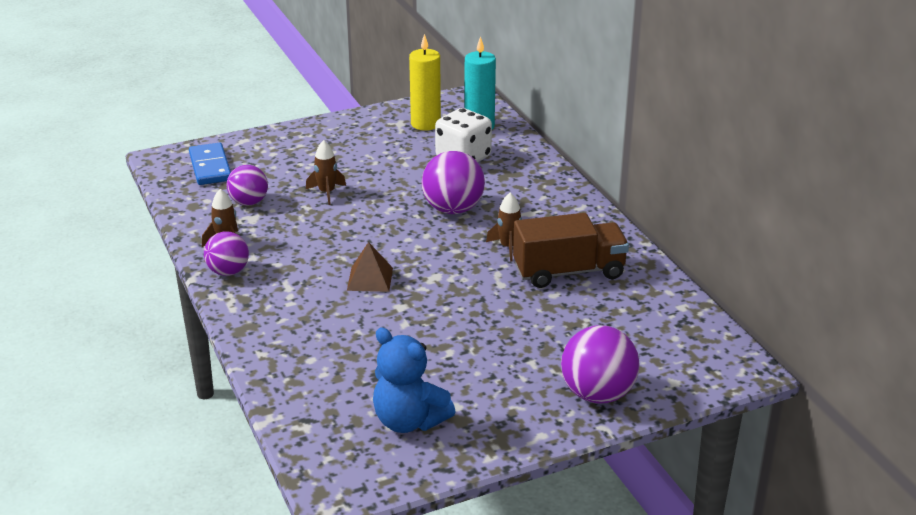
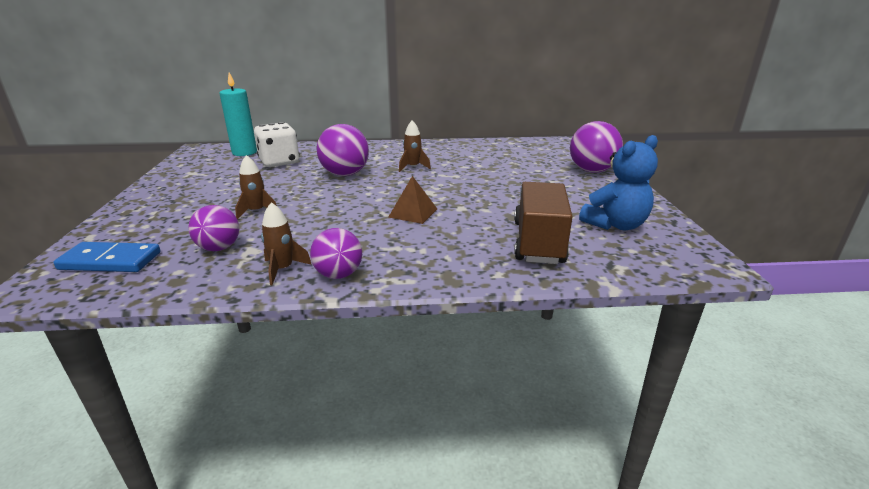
camera: 70 degrees left, 5 degrees down
(425, 124) = (210, 165): yellow candle -> none
(569, 272) = (456, 158): brown truck -> brown truck (538, 242)

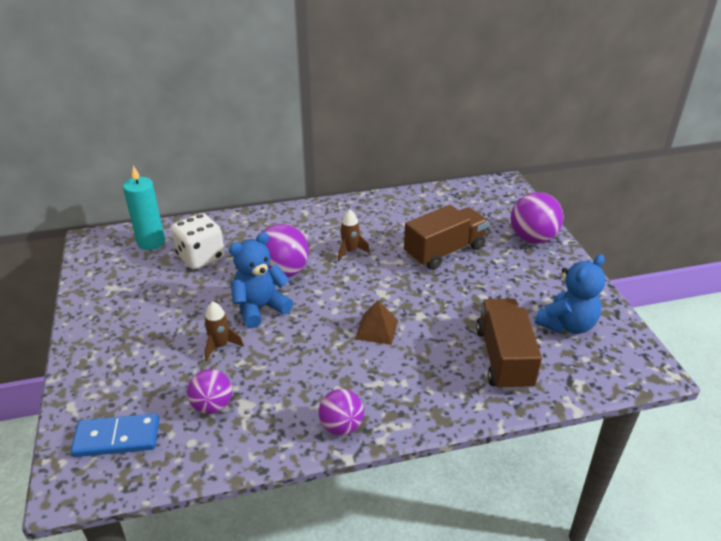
camera: 10 degrees left, 10 degrees up
(283, 269) = (288, 426): brown rocket -> none
(310, 192) = (260, 308): none -> blue teddy bear
(502, 173) = (444, 251): none -> brown truck

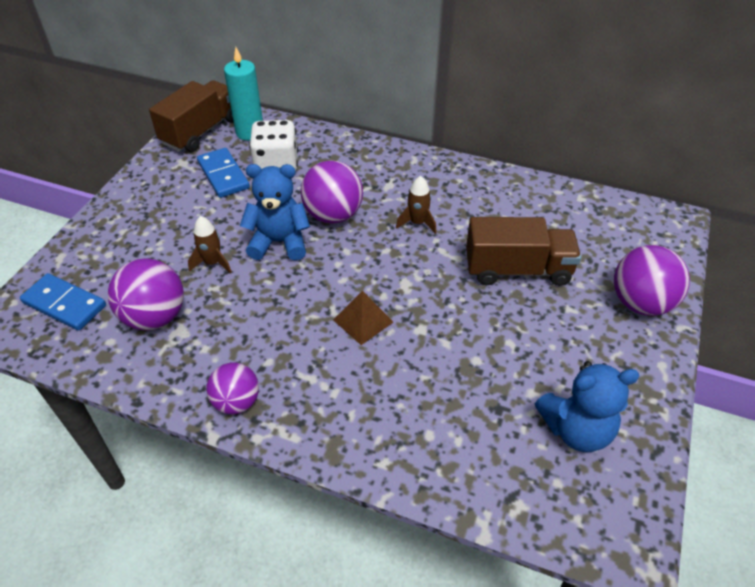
camera: 35 degrees right, 10 degrees up
(161, 281) = (223, 175): none -> blue domino
(212, 406) = (155, 317): purple ball -> purple ball, size x1.53
(503, 358) = (461, 427): brown truck -> brown truck (201, 131)

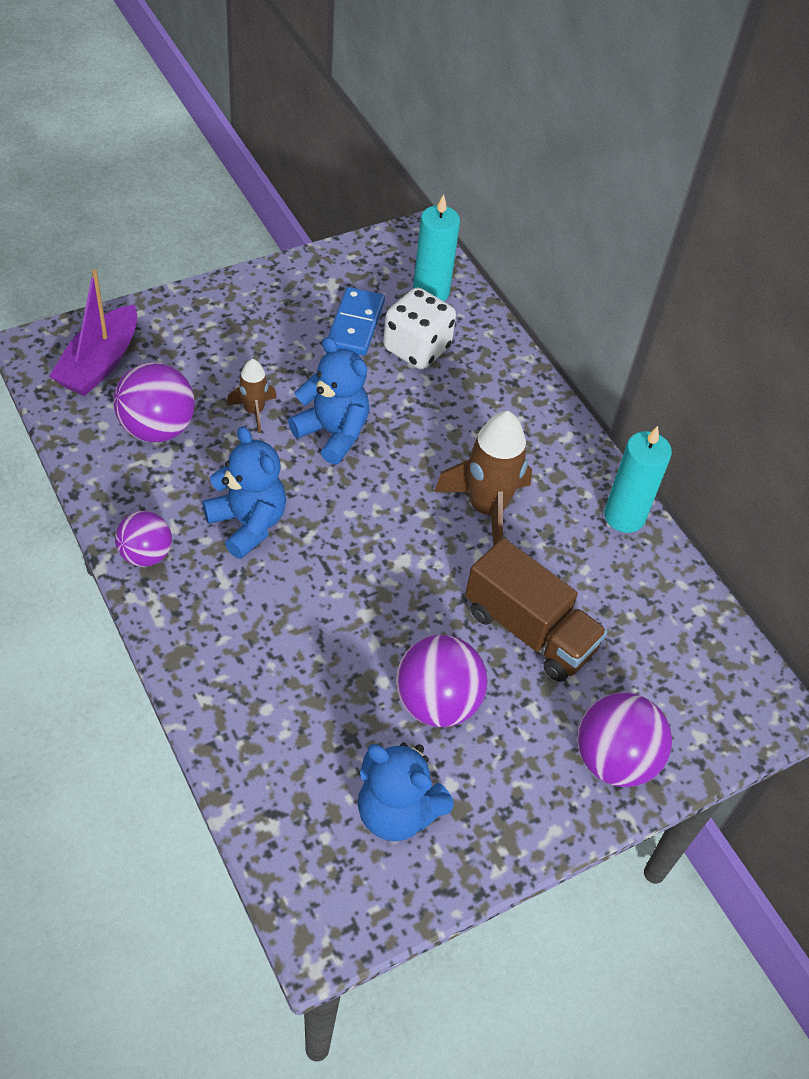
camera: 35 degrees right, 5 degrees up
(64, 304) = (100, 363): blue domino -> purple boat
(201, 131) = (384, 259): brown truck -> none
(286, 331) = (248, 524): none -> blue teddy bear
(333, 215) = (413, 441): purple ball -> purple ball (437, 702)
(363, 321) = (324, 566): brown pyramid -> none
(417, 223) = (487, 508): brown rocket -> brown rocket, size x1.87
(491, 178) = (624, 516): none -> turquoise candle

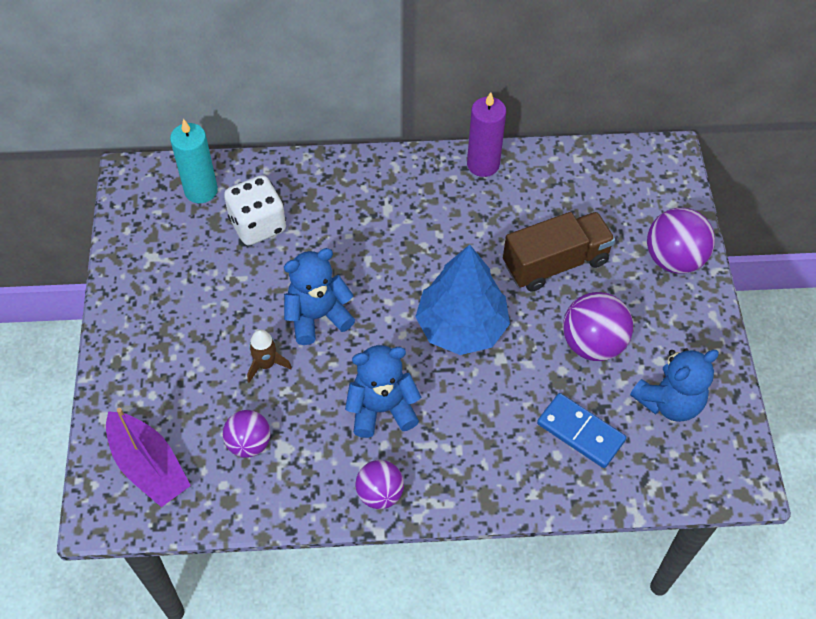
camera: 60 degrees left, 5 degrees up
(157, 428) = (249, 443): purple ball -> purple ball, size x0.65
(355, 324) = (208, 257): blue domino -> blue domino (580, 432)
(389, 564) = (461, 326): none -> blue tree
(487, 508) = (439, 244): brown rocket -> none
(624, 516) = (483, 164): turquoise candle -> purple candle

